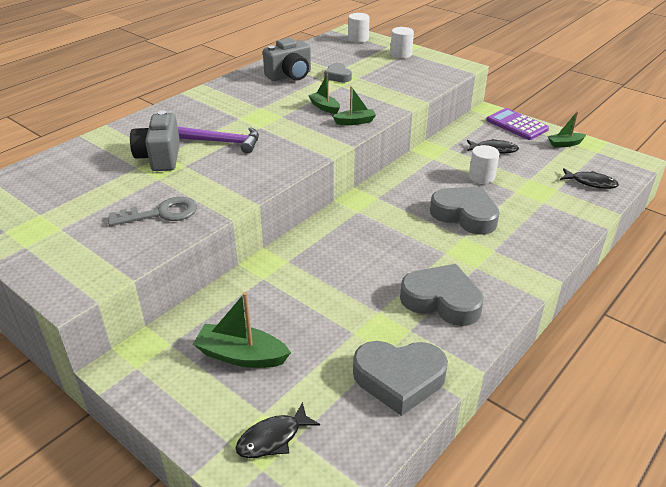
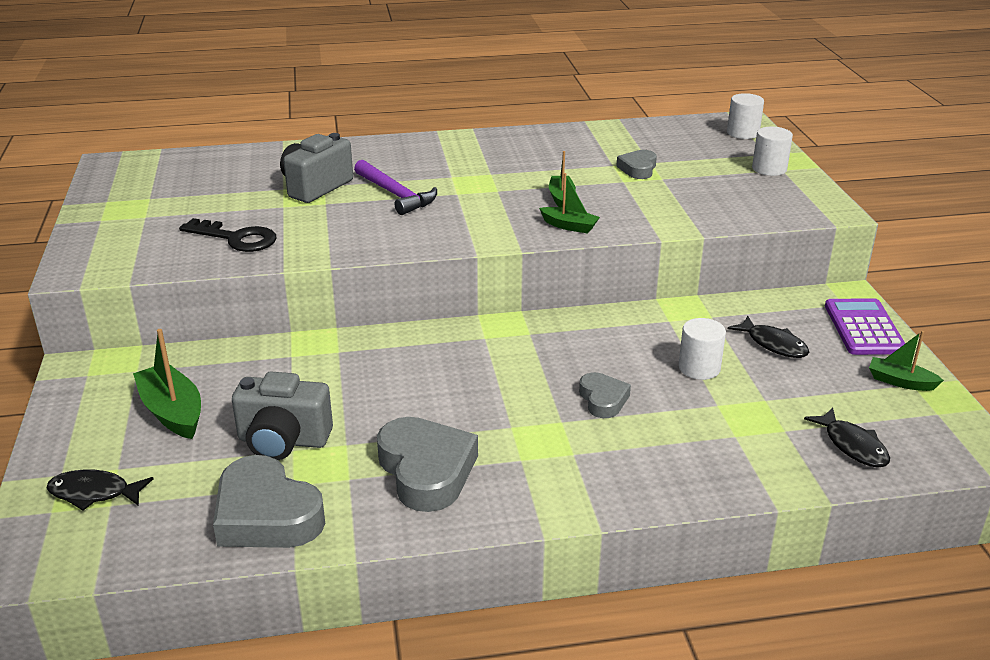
camera: 40 degrees right, 5 degrees down
(161, 213) = (236, 238): grey key -> black key
(290, 76) = (581, 150): grey camera -> grey camera (283, 441)
(465, 215) = (603, 399): grey heart -> grey heart, size x0.55

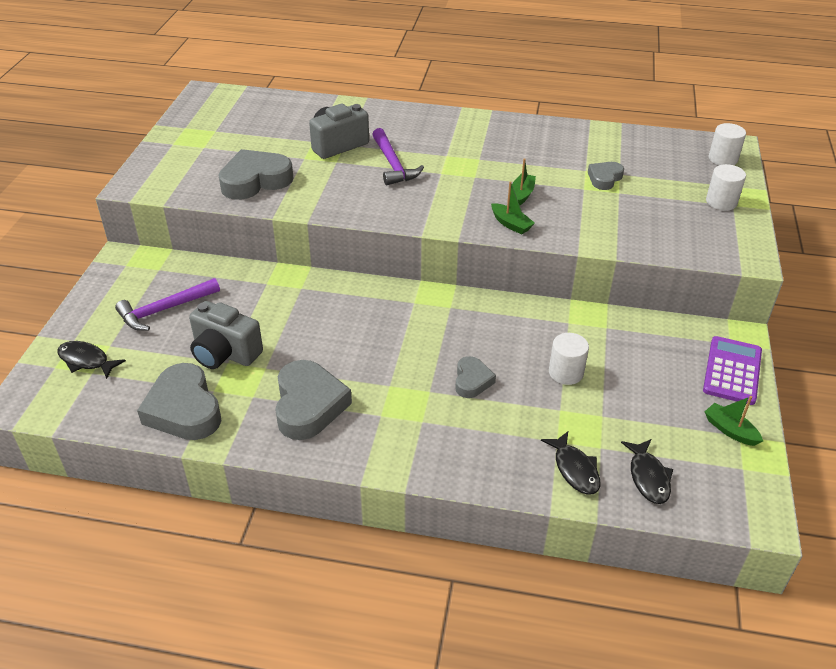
camera: 20 degrees right, 10 degrees up
(172, 412) = (165, 310): green boat -> purple hammer
(236, 238) = (255, 181): black key -> grey heart
(773, 344) = (642, 366): black fish -> black fish (575, 469)

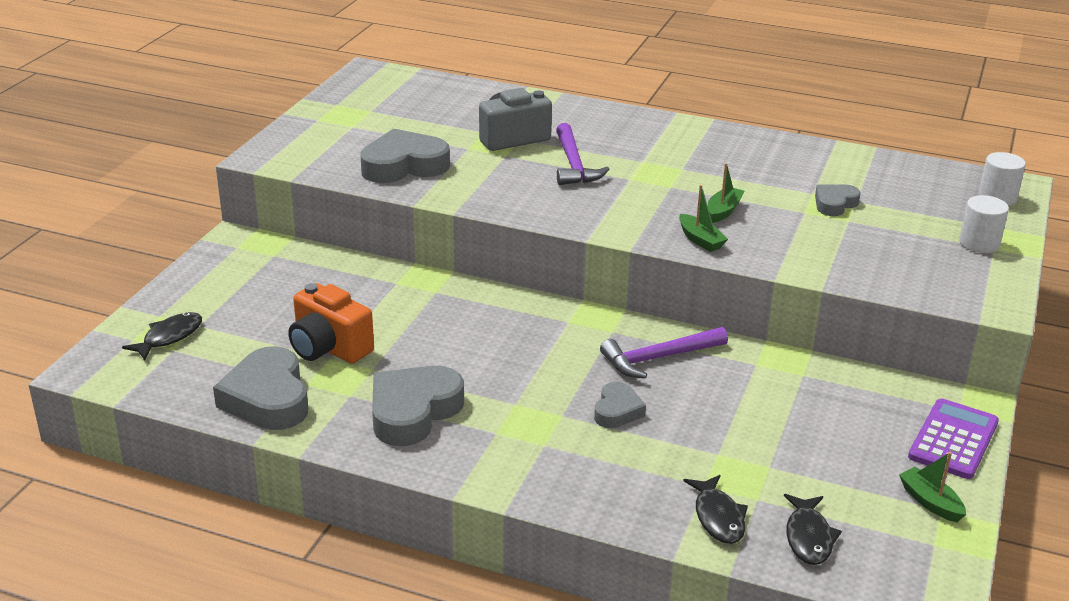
camera: 10 degrees right, 10 degrees down
(86, 360) = (169, 337): black fish -> black fish turned 90 degrees clockwise
(165, 310) = (271, 297): purple hammer -> purple hammer (659, 358)
(225, 353) = (329, 348): grey camera -> orange camera
(308, 405) = (413, 412): grey heart -> grey heart turned 150 degrees counterclockwise
(566, 372) = (737, 416): white cylinder -> none

